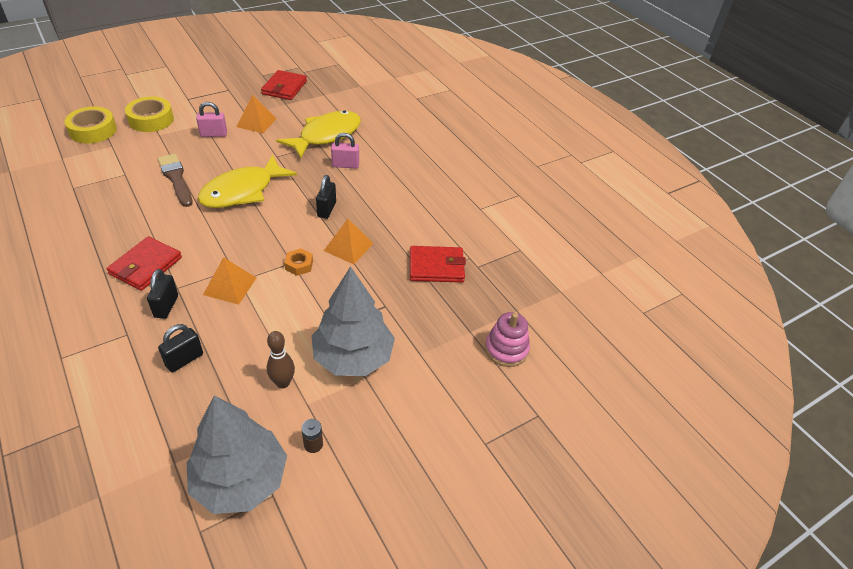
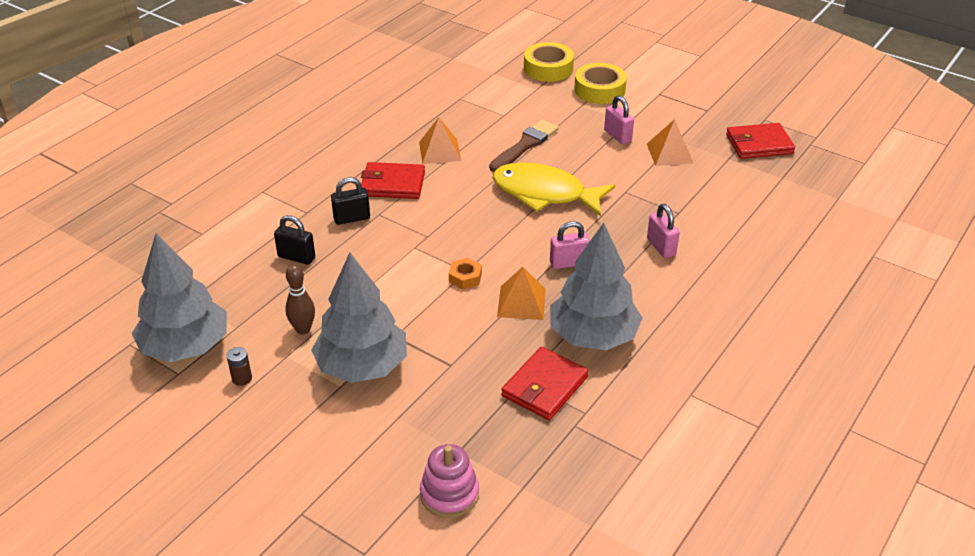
camera: 70 degrees right, 5 degrees down
(230, 286) = (403, 244): orange pyramid -> orange pyramid (439, 151)
(326, 135) = (701, 211): yellow fish -> none
(326, 209) = (568, 263): black padlock -> pink padlock
(405, 227) = (593, 336): none -> grey tree
(436, 267) = (545, 386): red wallet -> red wallet turned 60 degrees clockwise

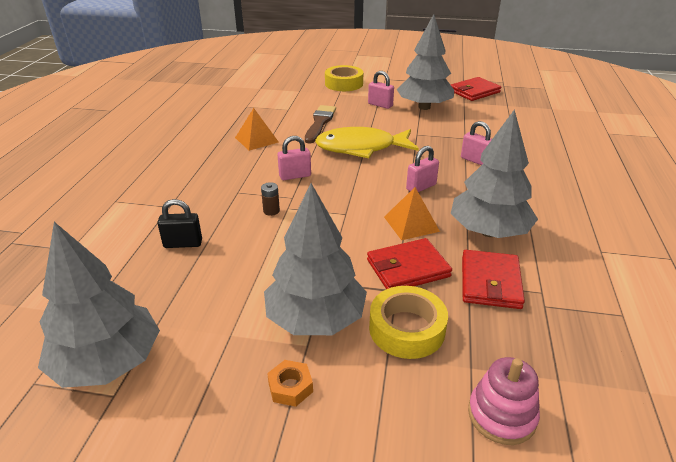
camera: 25 degrees left, 5 degrees down
(242, 378) = (195, 375): brown battery -> brown battery (271, 211)
(303, 329) = (231, 304): brown bowling pin -> none
(352, 218) = (215, 201): black padlock -> none
(393, 184) = (234, 169): red wallet -> red wallet (408, 268)
(447, 210) = (295, 176): none -> pink padlock
(465, 277) = (349, 218): orange nut -> orange nut (290, 387)
(548, 68) = (297, 79): yellow tape -> yellow tape (407, 329)
(670, 153) = (424, 107): orange pyramid -> grey tree

